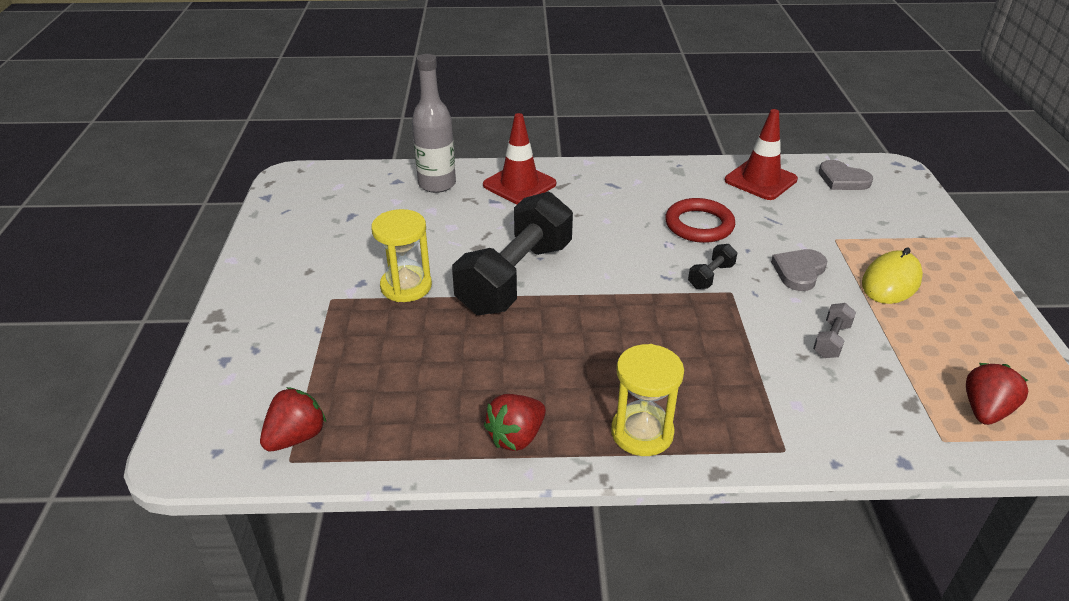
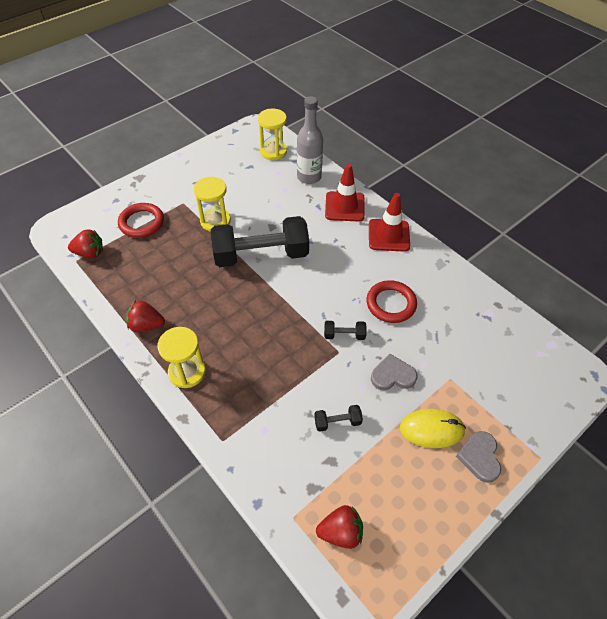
camera: 50 degrees right, 15 degrees up
(311, 354) = (141, 223): none -> red ring
(354, 187) = (273, 151): none -> yellow hourglass
(760, 180) = (477, 308): red traffic cone -> red traffic cone (388, 235)
(831, 340) = (337, 422): grey dumbbell -> black dumbbell
(842, 179) = (531, 351): grey heart -> grey heart (479, 457)

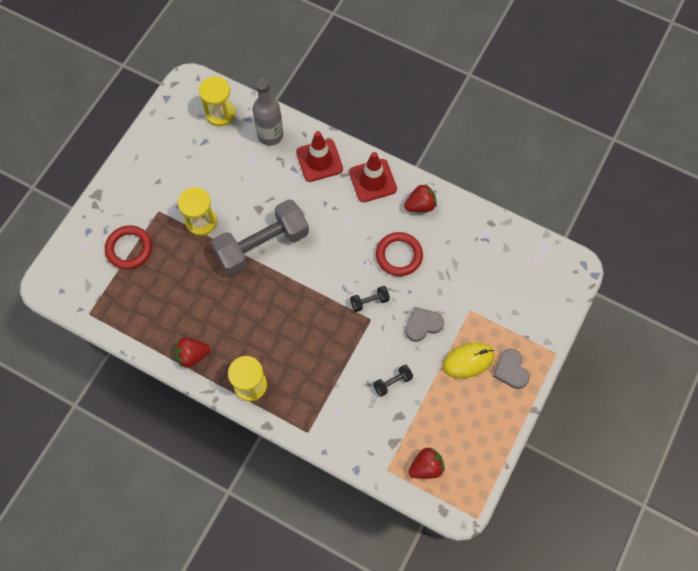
camera: 20 degrees left, 15 degrees up
(90, 253) = (98, 301): red strawberry -> red strawberry (420, 205)
(261, 255) = (262, 245): black dumbbell -> grey dumbbell

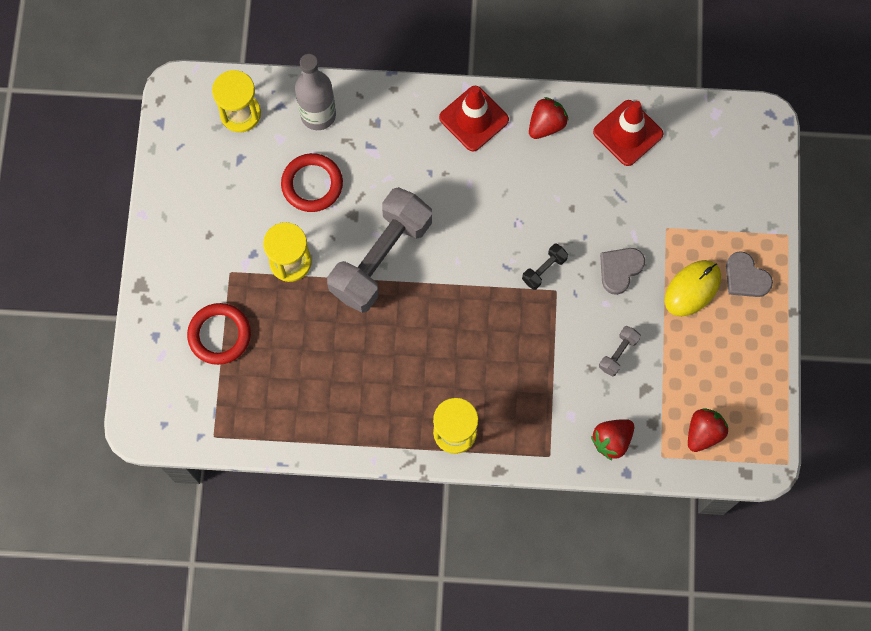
camera: 25 degrees left, 5 degrees up
(192, 355) = (367, 429): red strawberry -> red strawberry (611, 440)
(319, 160) = (396, 121): red traffic cone -> red traffic cone (628, 133)
(392, 382) = (618, 353): black dumbbell -> grey dumbbell
(399, 255) = (551, 198): red ring -> red ring (312, 184)

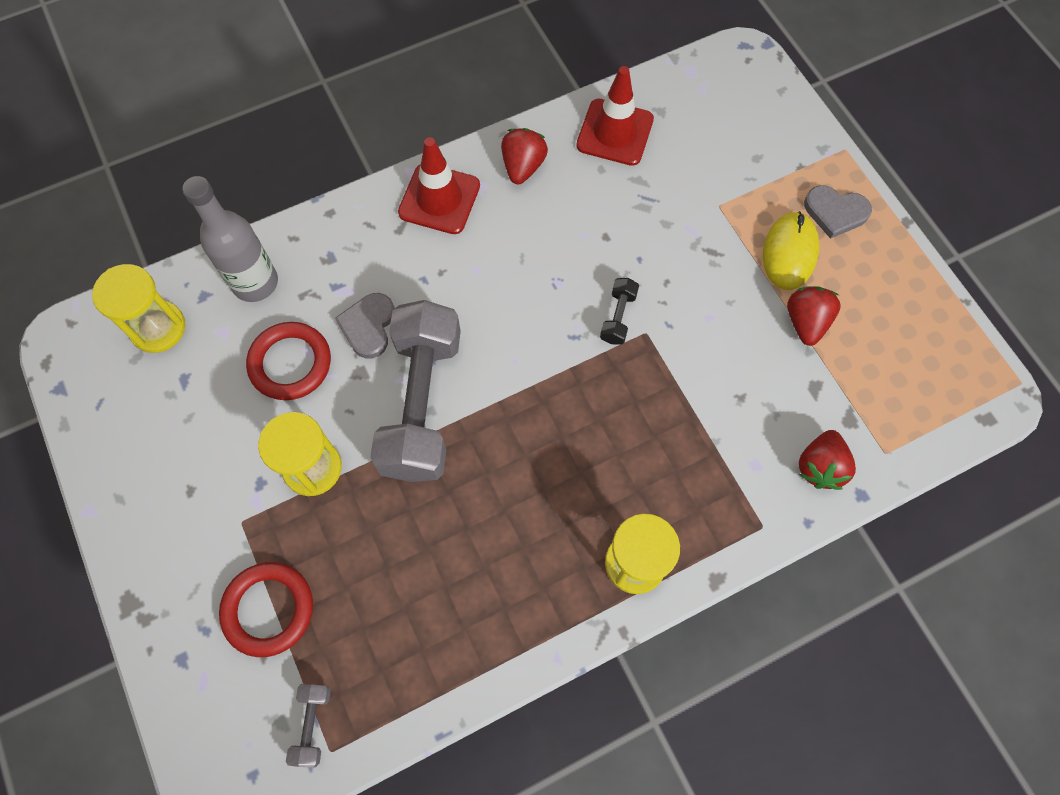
camera: 30 degrees left, 5 degrees down
(618, 353) = (760, 364): grey dumbbell -> grey dumbbell (312, 724)
(620, 269) = (700, 273): grey heart -> grey heart (368, 326)
(703, 433) = (911, 400): red strawberry -> red strawberry (805, 322)

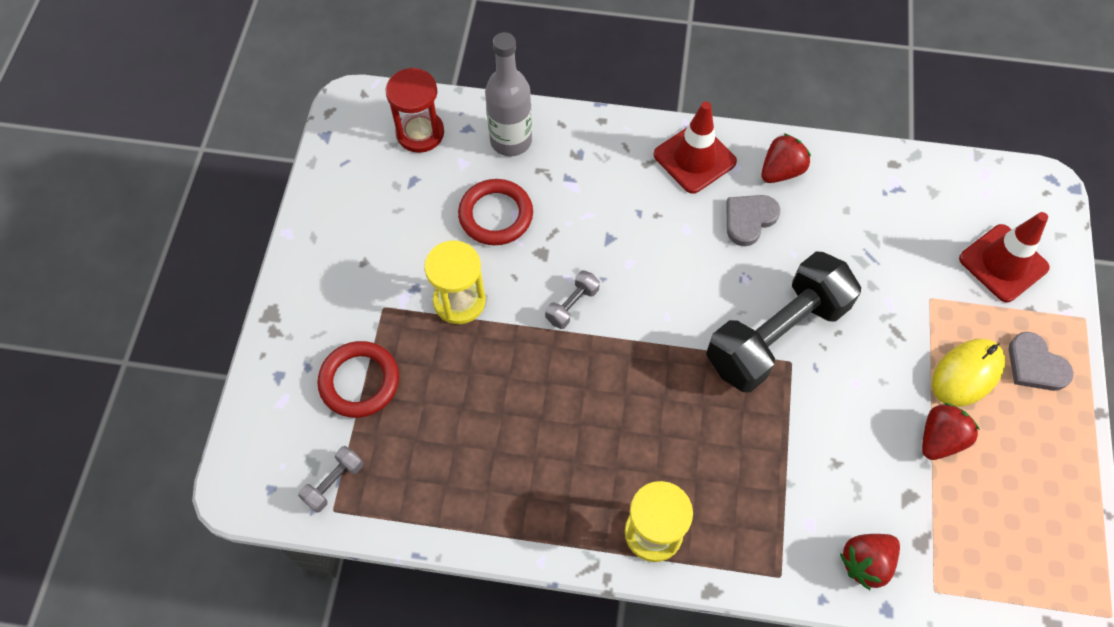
camera: 35 degrees right, 5 degrees down
(158, 328) = (420, 133): yellow hourglass -> red hourglass
(368, 326) = (572, 223): grey heart -> grey heart (749, 219)
(422, 404) = (572, 305): grey dumbbell -> grey dumbbell, size x0.40
(615, 132) = (879, 187): red traffic cone -> red traffic cone (1003, 263)
(618, 317) = (776, 335): black dumbbell -> black dumbbell, size x2.50

